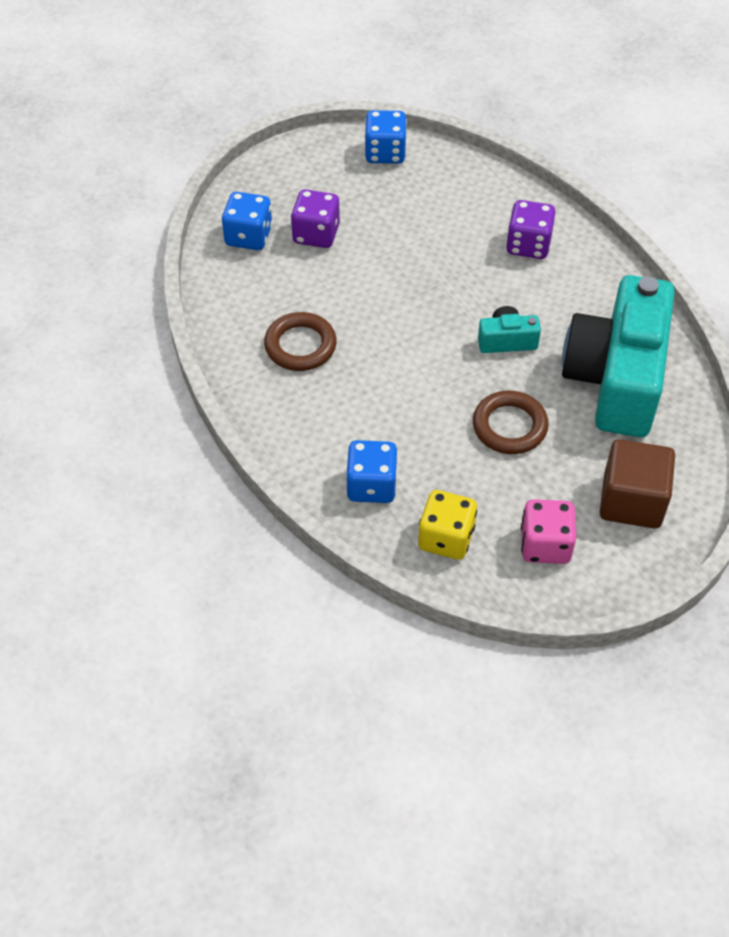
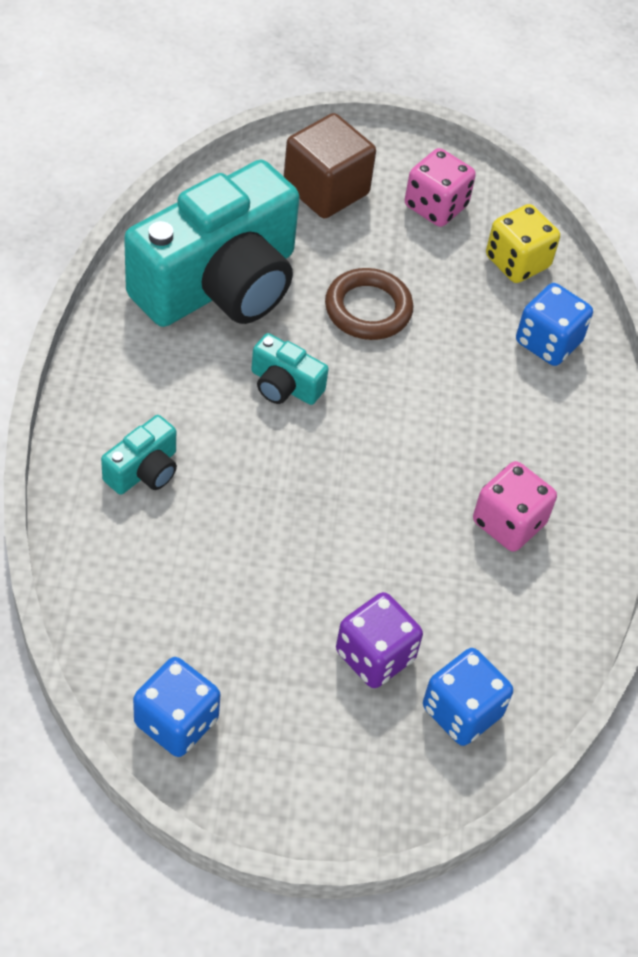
camera: 150 degrees left, 0 degrees up
(300, 346) = (508, 523): brown ring -> pink dice
(528, 245) = (144, 470): purple dice -> turquoise camera

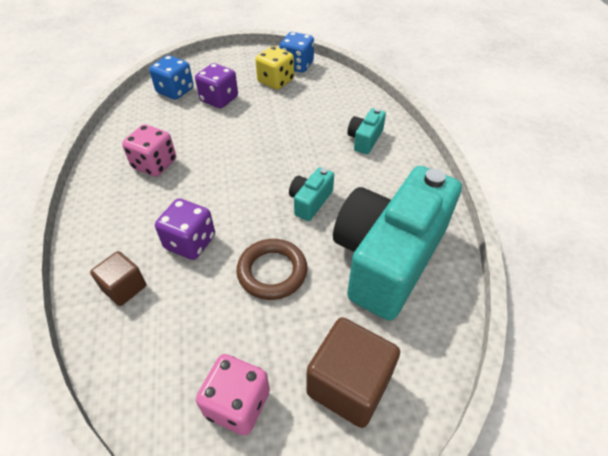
camera: 170 degrees right, 5 degrees down
(284, 385) = (310, 201): turquoise camera -> turquoise camera turned 75 degrees counterclockwise
(464, 375) = (190, 242): none -> purple dice
(517, 262) = (150, 361): yellow dice -> yellow dice (275, 81)
(548, 342) = (124, 287): blue dice -> brown cube

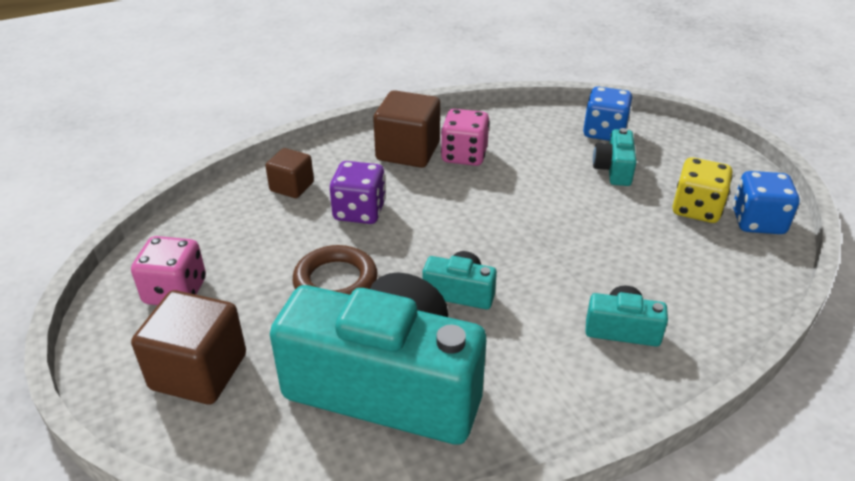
camera: 75 degrees right, 10 degrees down
(125, 196) = (408, 151): none -> brown cube
(219, 99) = (614, 169): purple dice -> turquoise camera

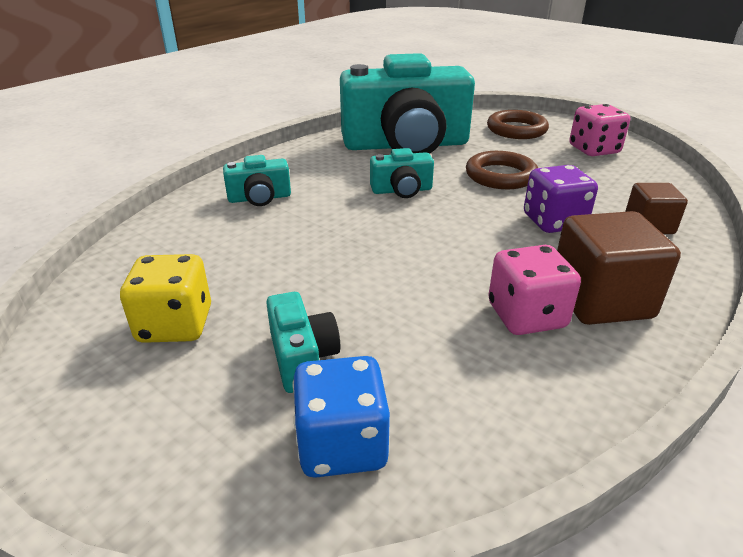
camera: 155 degrees right, 5 degrees down
(199, 371) = (516, 130): brown cube -> brown ring
(757, 222) = (89, 329): blue dice -> none

